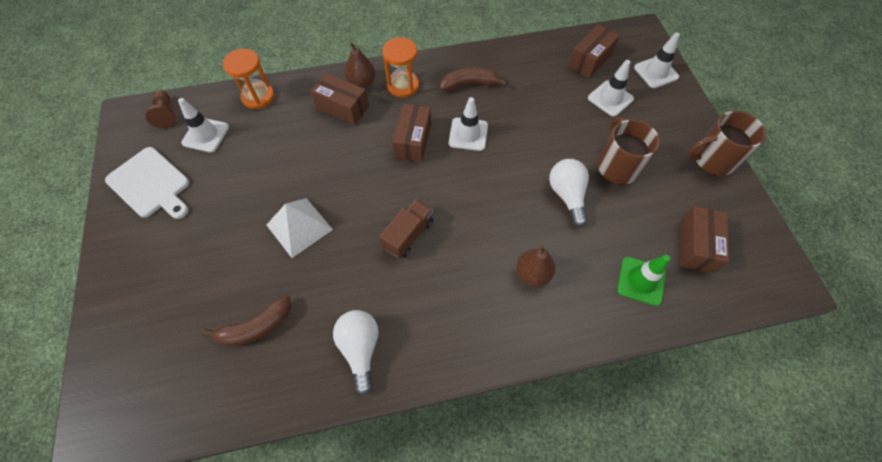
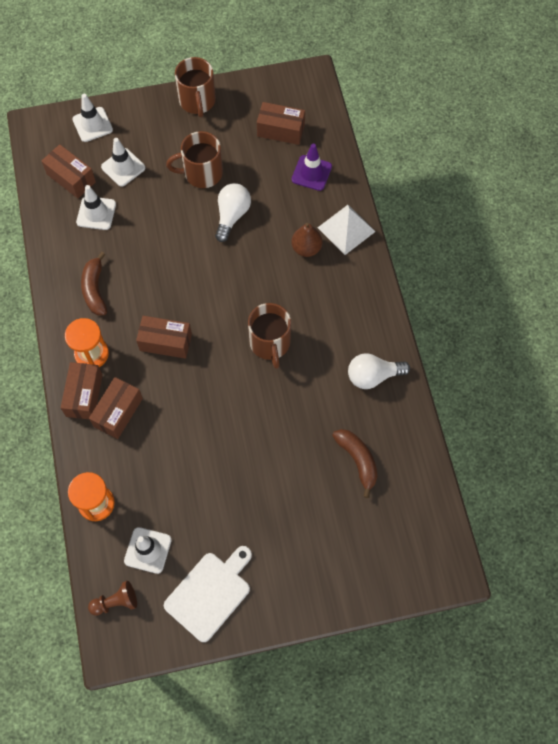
camera: 90 degrees left, 5 degrees up
(299, 227) = (261, 438): white pyramid -> white pyramid (346, 229)
(362, 83) = (84, 395): brown pear -> brown box
(408, 235) = (270, 343): brown truck -> brown mug
(468, 134) = (160, 292): white traffic cone -> white traffic cone (96, 213)
(567, 195) = (232, 215): white light bulb -> white light bulb turned 120 degrees clockwise
(641, 281) = (311, 173): green traffic cone -> purple traffic cone

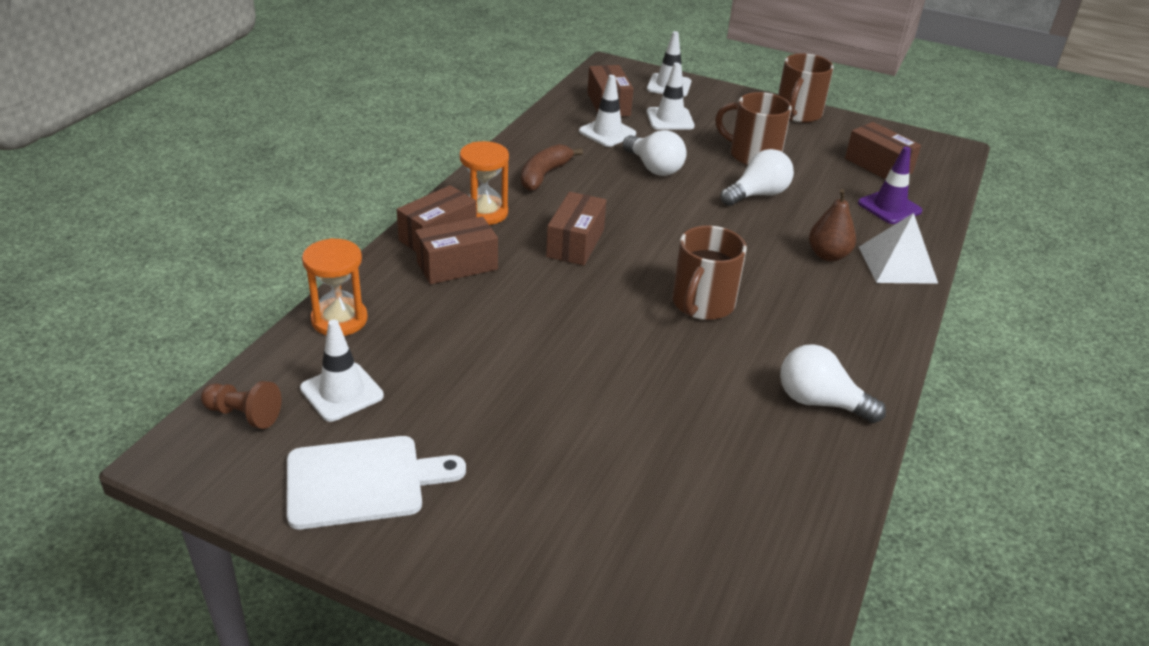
camera: 35 degrees right, 30 degrees down
(153, 232) = (654, 168): none -> white light bulb
(165, 342) = (575, 243): brown box -> brown box turned 60 degrees clockwise
(357, 460) = (717, 472): brown banana -> none

